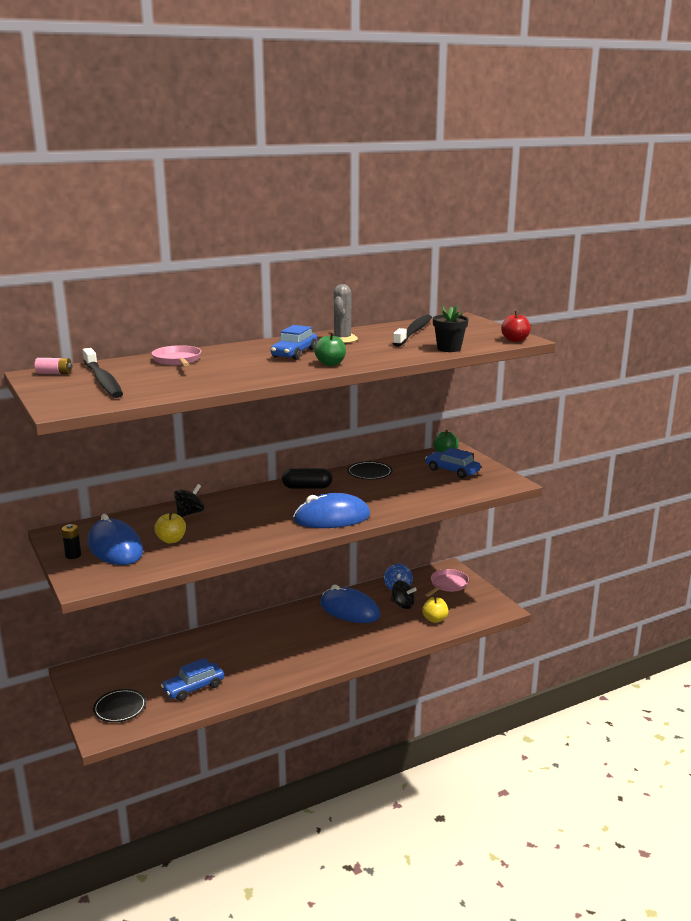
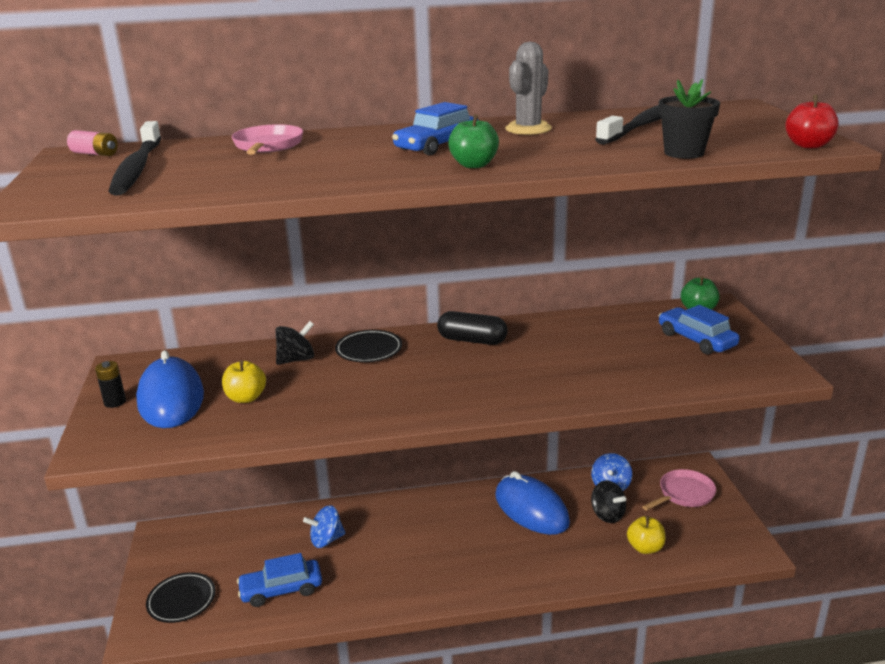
camera: 20 degrees right, 5 degrees up
(210, 653) = (326, 540): none -> blue spinning top
(332, 518) = (478, 395): blue mouse -> none
(369, 473) = (571, 328): black plate -> black plate (369, 349)

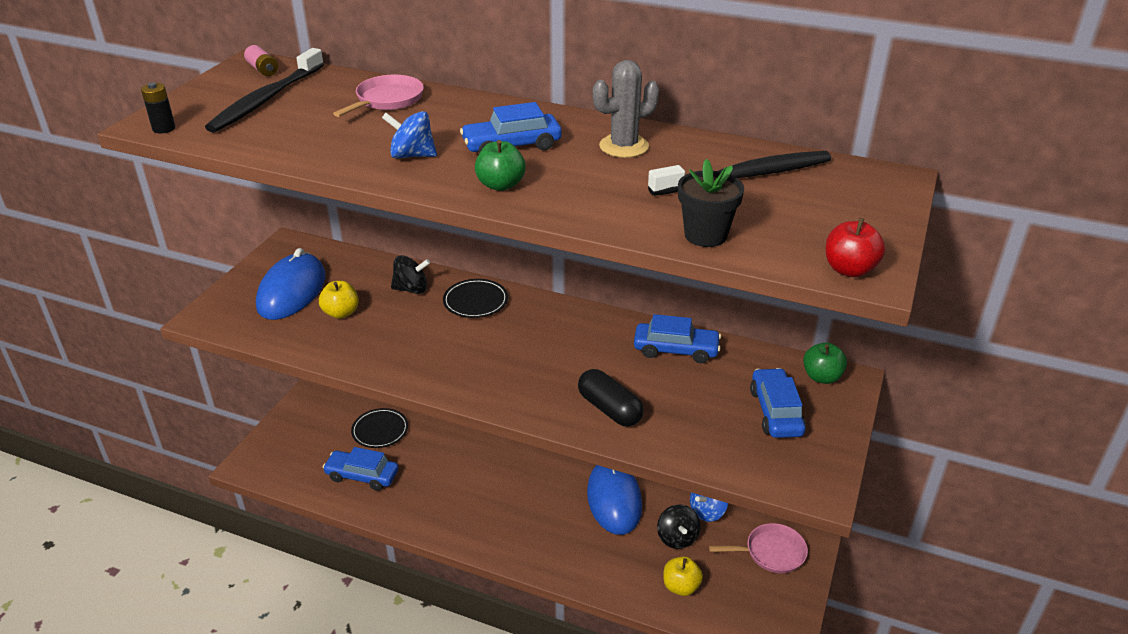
camera: 30 degrees right, 10 degrees up
(115, 402) = (254, 278): black battery -> black battery (164, 128)
(181, 600) = (291, 450): black plate -> black plate (380, 430)
(326, 540) = (427, 448): blue spinning top -> blue spinning top (412, 155)
(472, 340) = (568, 326): black capsule -> black capsule (609, 409)
(576, 328) = (676, 350): none -> blue car

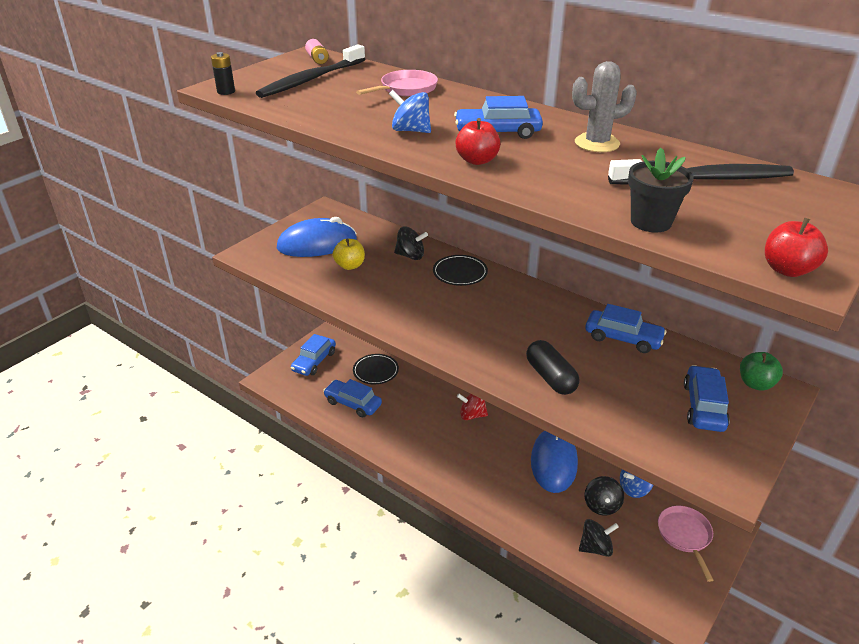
camera: 15 degrees right, 0 degrees up
(292, 291) = (317, 244): blue mouse -> blue mouse turned 45 degrees clockwise
(299, 432) = (314, 361): none -> blue car
(500, 185) = (477, 160): green apple -> red apple
(509, 462) = (472, 415): none -> red spinning top
(681, 586) = (595, 548): yellow apple -> black spinning top
(771, 552) = (685, 536): pink pan -> pink pan turned 105 degrees counterclockwise

